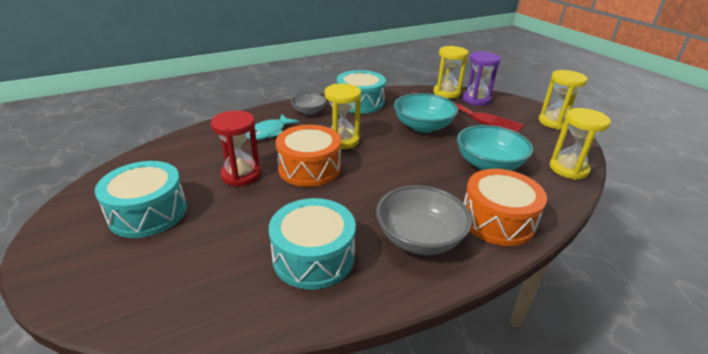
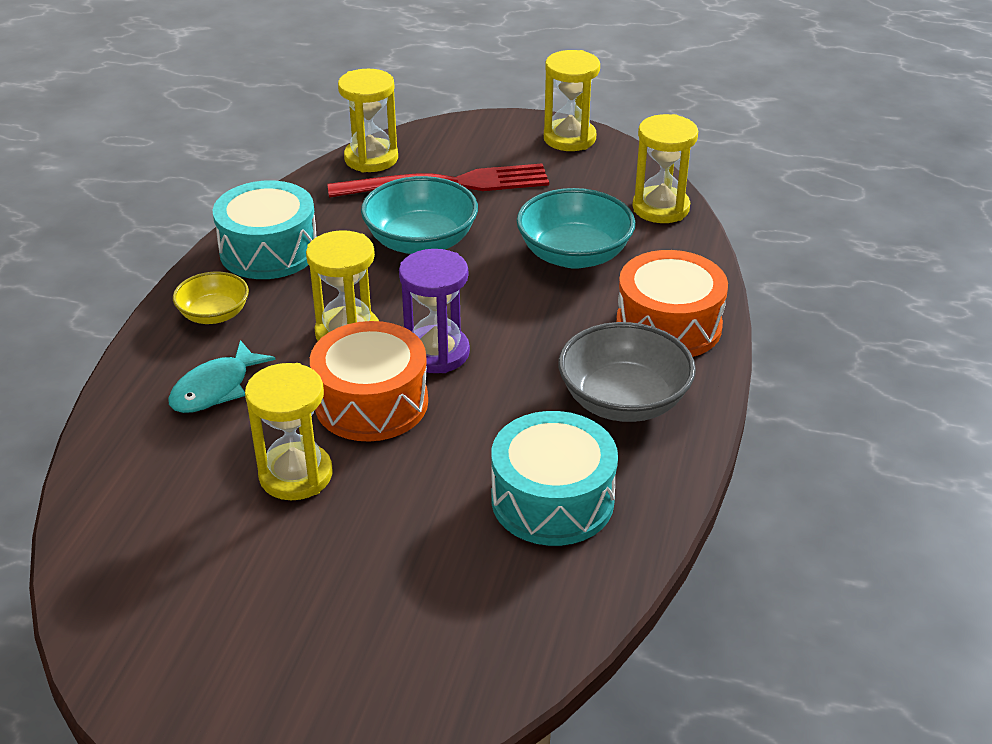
camera: 45 degrees left, 5 degrees up
(148, 212) = (266, 608): turquoise drum -> none
(241, 175) = (296, 475): red hourglass -> yellow hourglass
(269, 132) = (215, 388): turquoise fish -> turquoise fish turned 45 degrees clockwise
(309, 111) = (214, 314): grey bowl -> yellow bowl
(476, 100) = (428, 150): purple hourglass -> purple hourglass (436, 353)

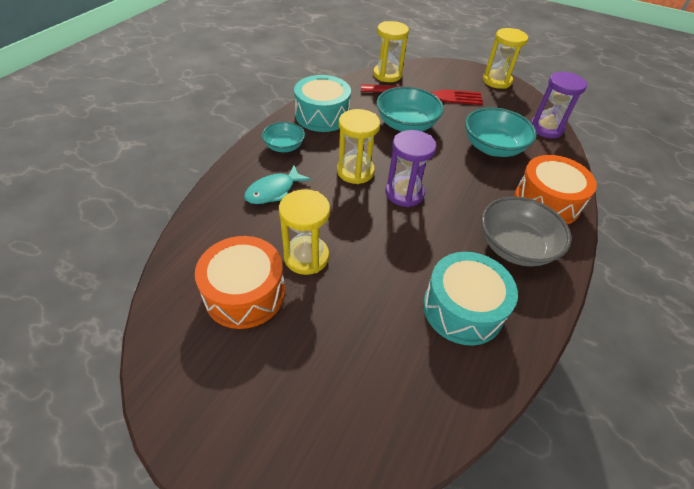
camera: 10 degrees right, 10 degrees up
(214, 314) = (284, 146): yellow bowl -> turquoise bowl
(371, 402) = (361, 218): orange drum -> orange drum (245, 293)
(660, 208) = (546, 128): yellow hourglass -> purple hourglass

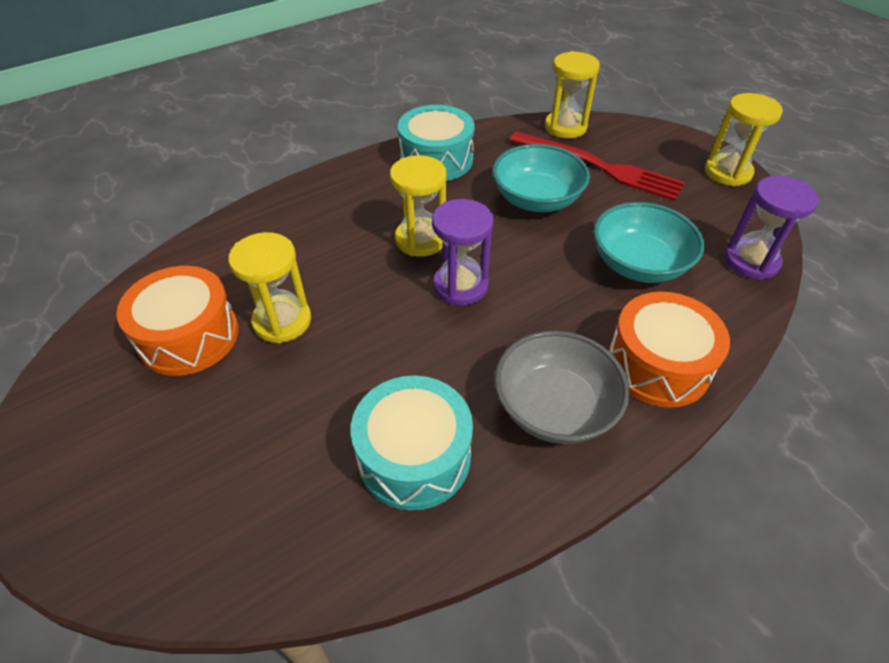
camera: 30 degrees right, 0 degrees up
(273, 191) = (307, 234): turquoise fish -> none
(284, 146) = (360, 185): turquoise bowl -> none

